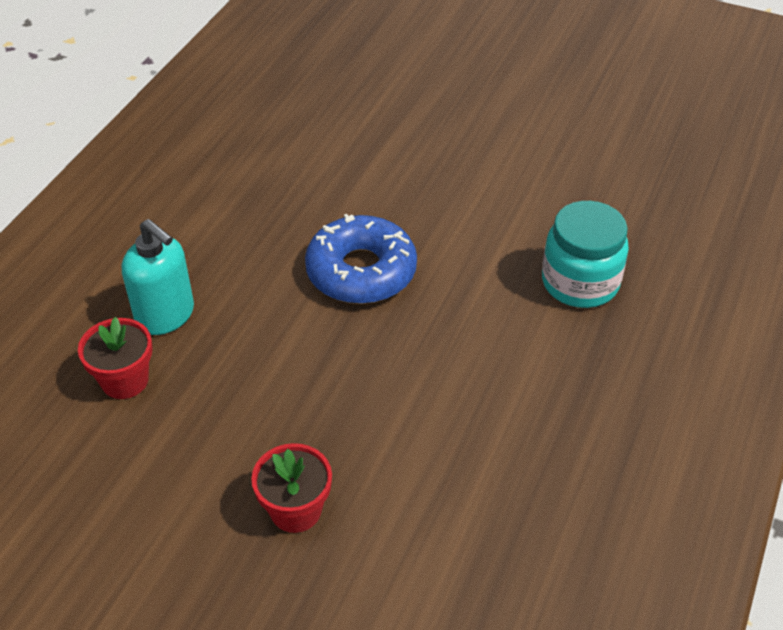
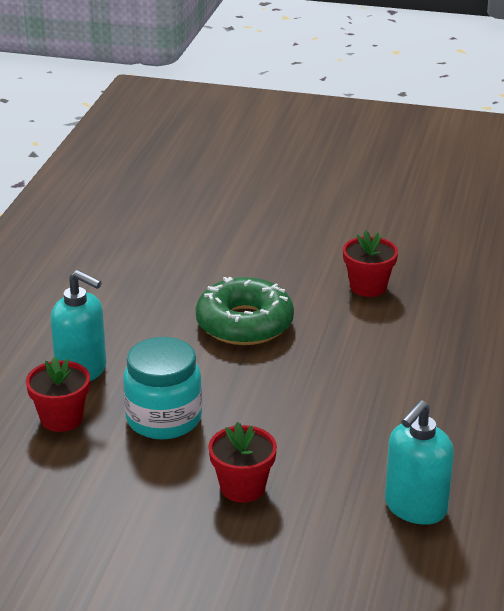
camera: 10 degrees left, 15 degrees down
(361, 271) = (244, 324): blue donut -> green donut
(485, 571) = (415, 507): none -> turquoise soap dispenser
(514, 235) = (368, 287): none -> red flower pot
(580, 282) = (434, 313): turquoise jar -> turquoise jar (164, 419)

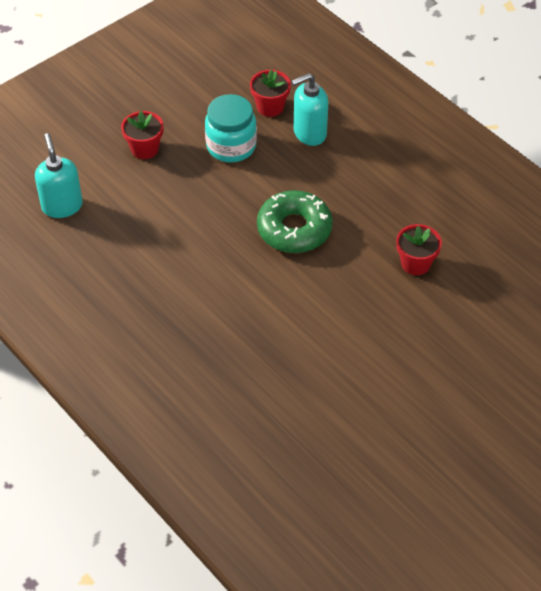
camera: 125 degrees right, 20 degrees up
(368, 287) = (281, 319): red flower pot -> red flower pot (415, 263)

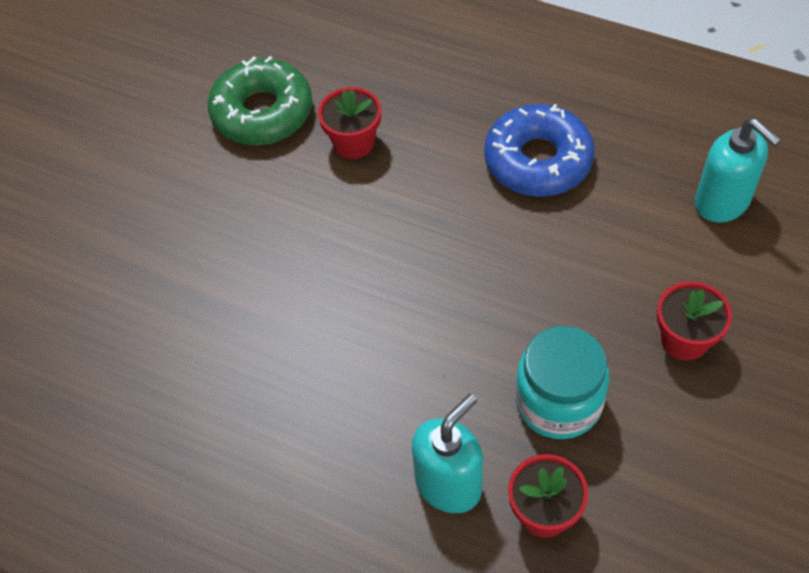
camera: 160 degrees right, 5 degrees up
(150, 273) = (538, 160): none -> blue donut
(294, 229) = (384, 298): green donut -> green donut (262, 112)
(415, 263) = (190, 315): red flower pot -> red flower pot (353, 142)

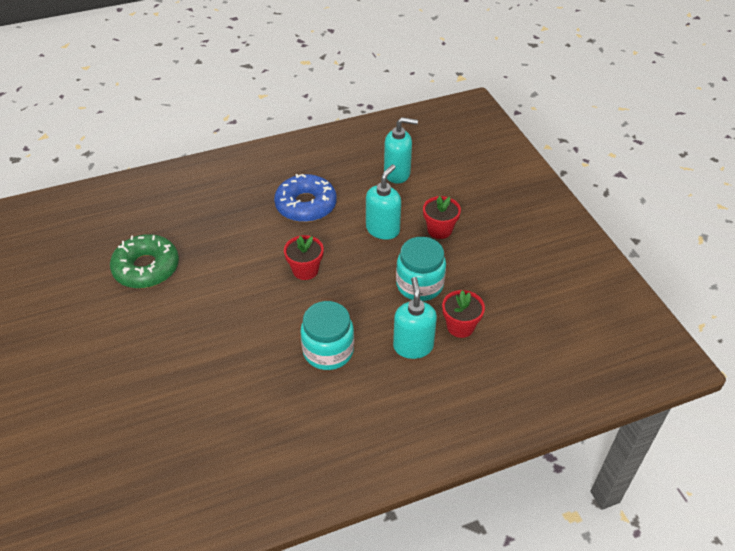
camera: 50 degrees left, 10 degrees down
(339, 396) = (328, 351): none -> turquoise jar
(353, 142) = (211, 251): red flower pot -> red flower pot (305, 270)
(602, 276) = (383, 229): none -> turquoise soap dispenser

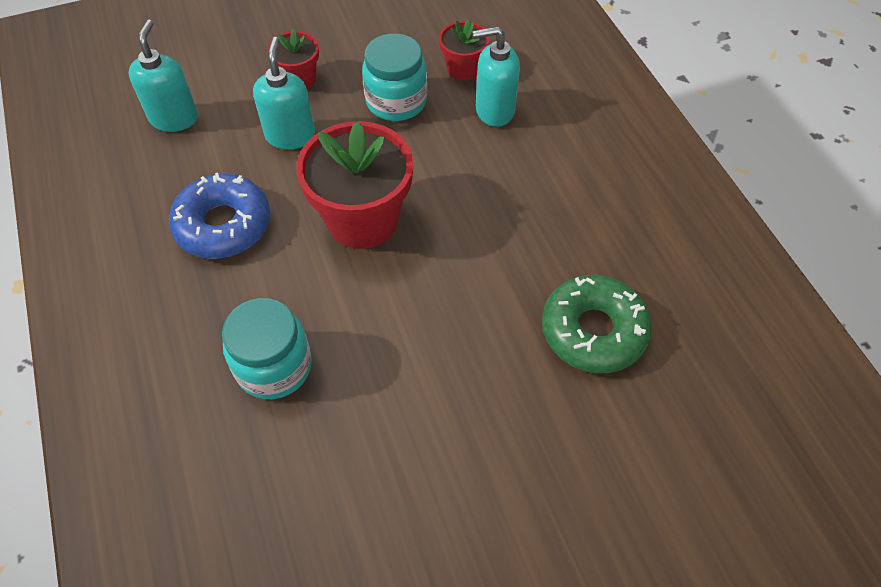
camera: 90 degrees left, 10 degrees up
(146, 268) = (343, 440): green donut -> green donut (593, 331)
(305, 270) = (362, 220): red flower pot -> red flower pot, size x1.89
(328, 351) = (506, 190): turquoise jar -> turquoise jar (274, 367)
(383, 229) = (290, 135): turquoise soap dispenser -> turquoise soap dispenser turned 60 degrees clockwise

